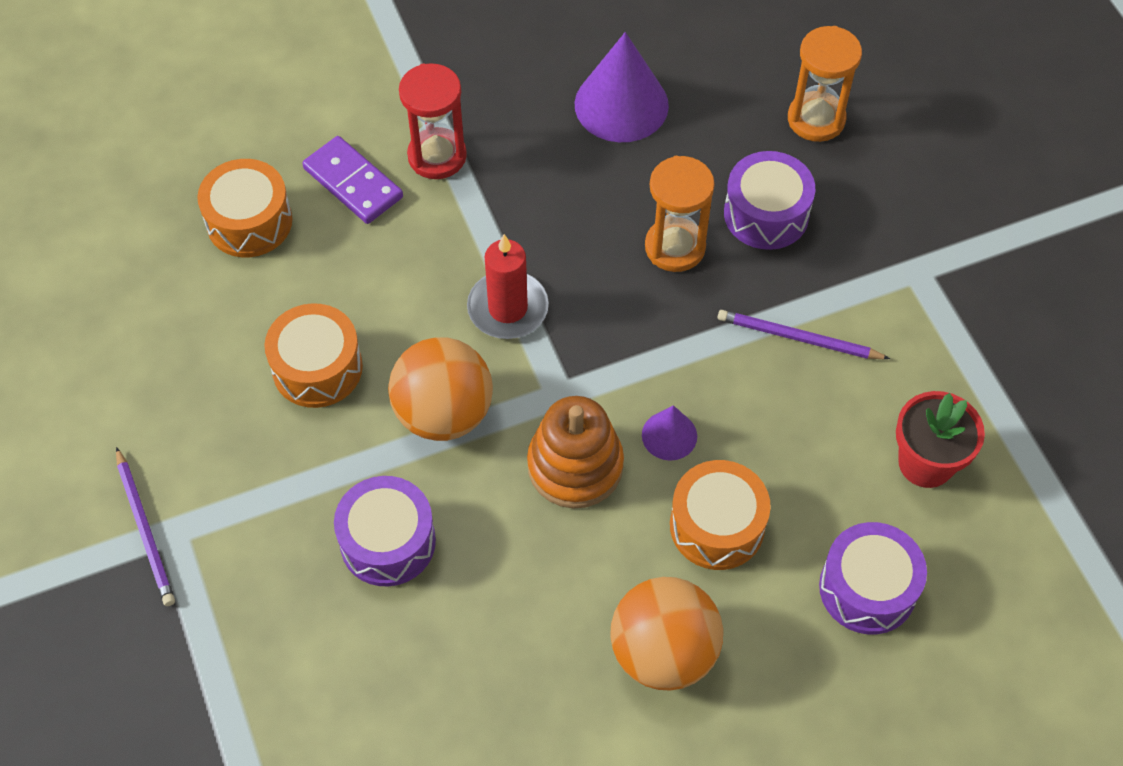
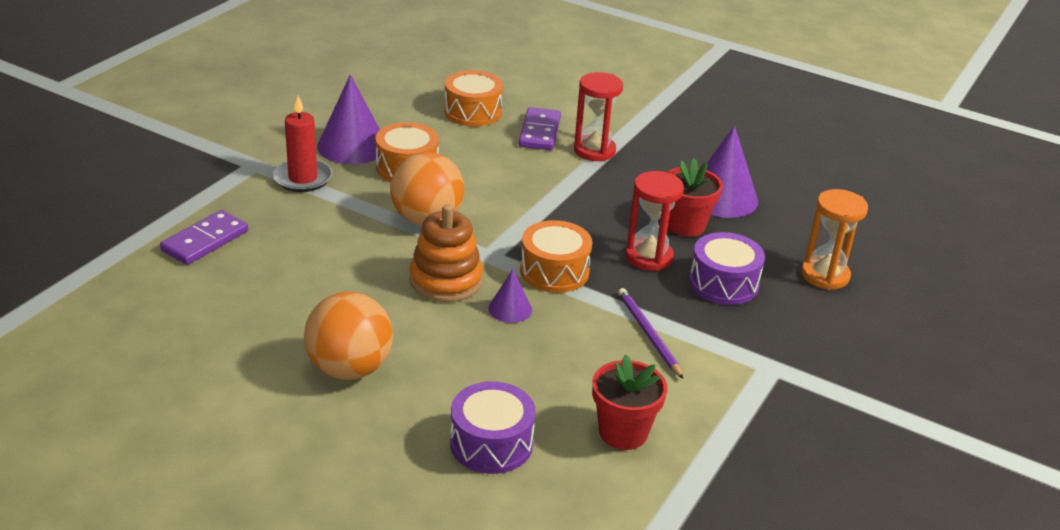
camera: 50 degrees right, 25 degrees down
(145, 530) = (248, 156): purple pencil -> none
(218, 398) = (352, 146): none -> purple cone
(305, 677) = (205, 241): none -> purple domino
(388, 542) = (320, 234): purple drum -> none
(508, 308) = (525, 214): red candle -> red candle (303, 178)
(645, 174) = (686, 225): none -> red flower pot
(675, 247) = (649, 257): orange hourglass -> red hourglass
(717, 526) = (466, 355): orange drum -> orange drum (554, 271)

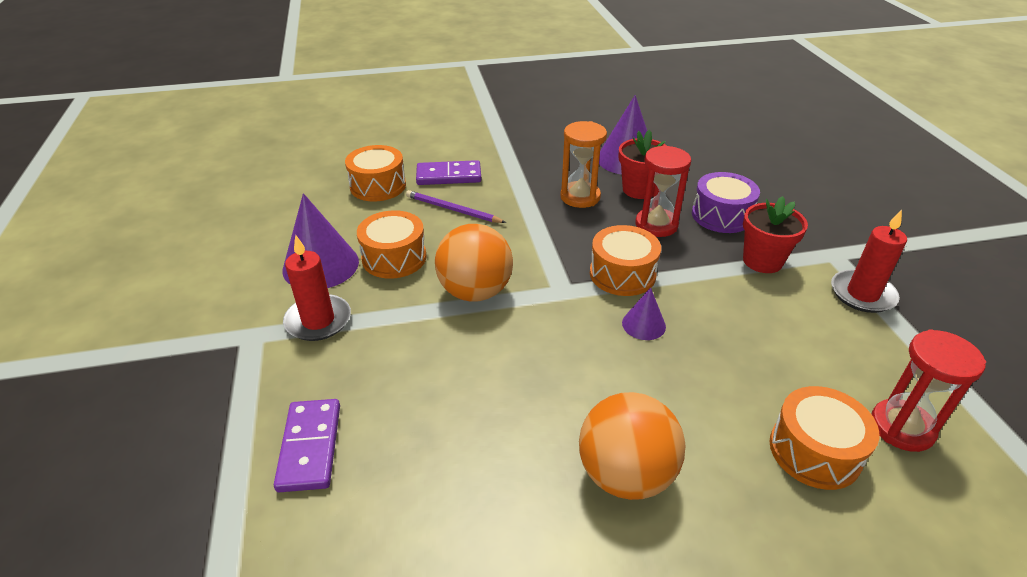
camera: 40 degrees left, 5 degrees up
(446, 281) = (567, 334): orange stacking toy -> none
(491, 443) = (814, 451): purple drum -> orange drum
(539, 132) = (449, 176): purple domino -> purple domino turned 60 degrees counterclockwise
(594, 150) = (505, 170): red hourglass -> red hourglass (902, 427)
(623, 432) = (857, 367): red flower pot -> red flower pot (762, 261)
(648, 334) = (746, 280): purple pencil -> purple pencil (452, 209)
(734, 403) = (862, 294): none -> red candle
(825, 275) = (755, 177): orange hourglass -> orange hourglass (580, 197)

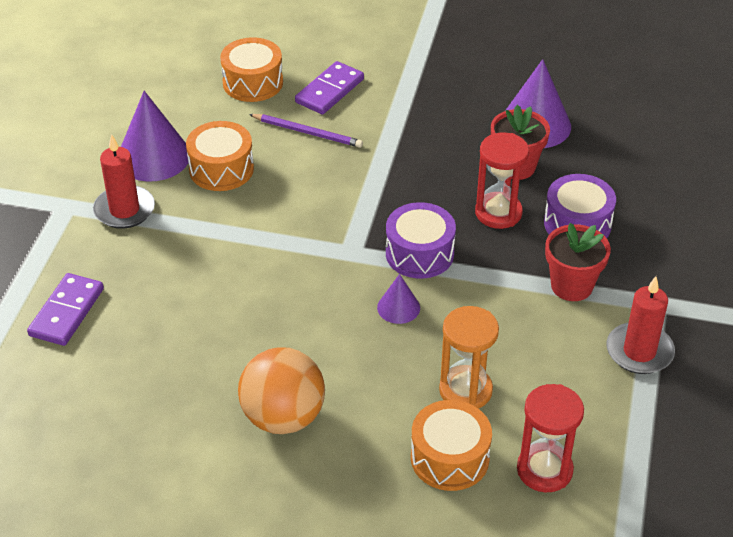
camera: 25 degrees right, 5 degrees up
(449, 176) = (330, 91): purple domino -> purple domino turned 75 degrees counterclockwise
(452, 209) = (307, 132): purple pencil -> purple pencil turned 150 degrees clockwise
(475, 292) = (271, 226): orange ball -> none
(580, 197) = (446, 156): orange hourglass -> orange hourglass (465, 390)
(622, 274) = (419, 253): orange drum -> purple drum

